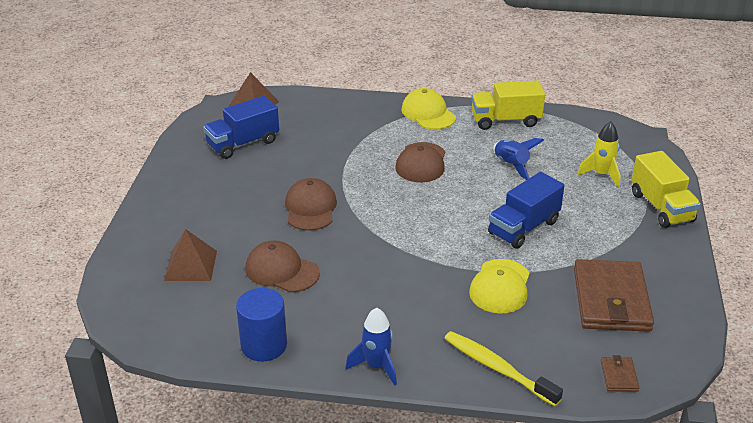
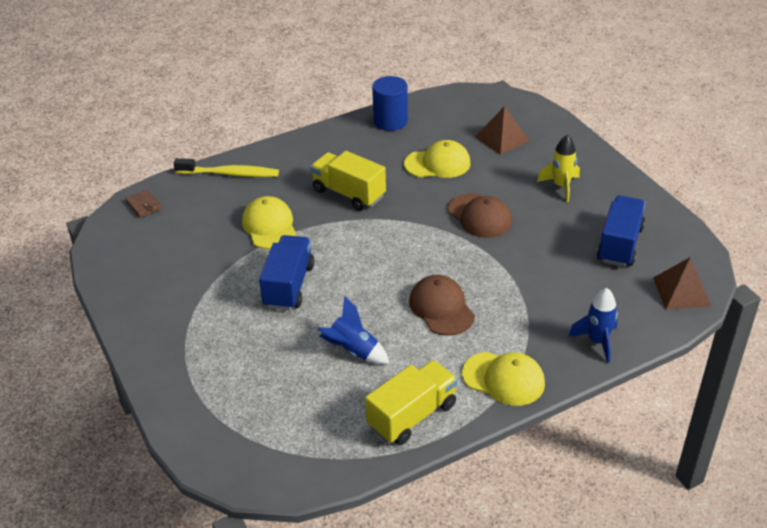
camera: 145 degrees right, 5 degrees up
(282, 270) = (438, 164): brown cap -> yellow cap
(376, 366) = (309, 141): blue rocket -> blue rocket (597, 341)
(601, 175) = (254, 388): yellow rocket -> yellow rocket (561, 186)
(611, 300) = (176, 256): brown wallet -> none
(661, 207) = (171, 375): yellow truck -> yellow truck (349, 193)

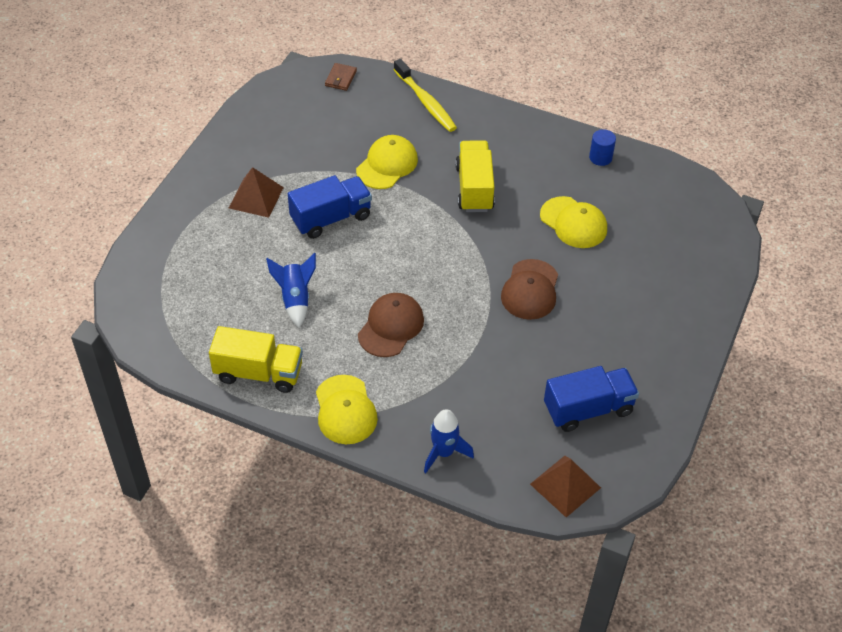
camera: 50 degrees right, 10 degrees up
(390, 121) = (600, 157): blue cylinder -> blue cylinder, size x0.61
(502, 138) = (657, 247): brown pyramid -> brown pyramid (256, 197)
(561, 186) = (630, 326): yellow rocket -> none

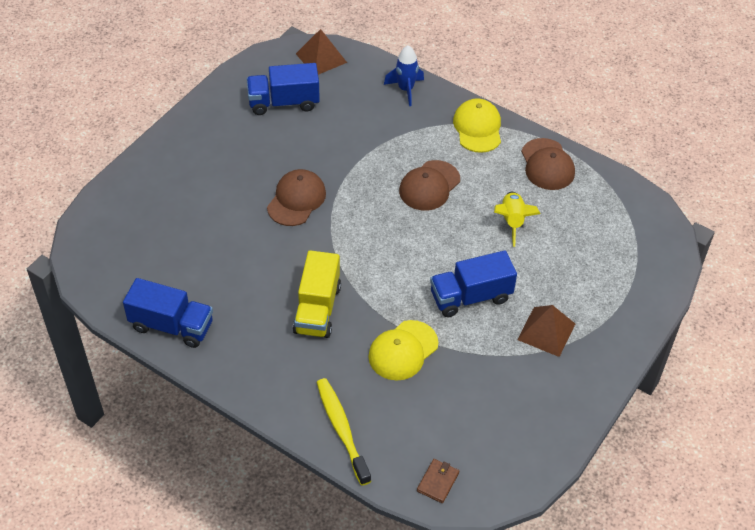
camera: 170 degrees left, 0 degrees up
(259, 373) = (547, 165): yellow truck -> brown cap
(295, 299) = (512, 221): blue rocket -> yellow rocket
(573, 223) = (231, 257): yellow cap -> none
(600, 157) = (171, 326): blue cylinder -> blue truck

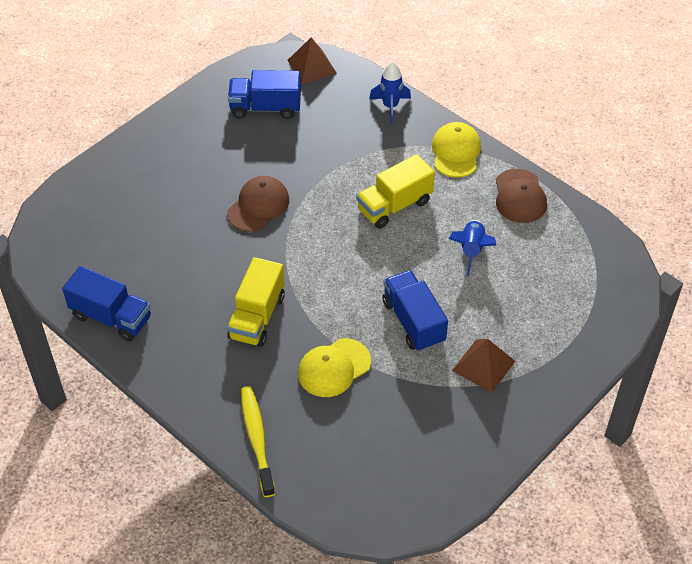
camera: 10 degrees right, 0 degrees up
(429, 186) = (394, 206): brown cap -> yellow truck
(438, 482) = (342, 503): brown wallet -> none
(470, 297) = (413, 322): blue truck -> blue truck turned 75 degrees clockwise
(512, 221) = (471, 250): yellow rocket -> blue rocket

